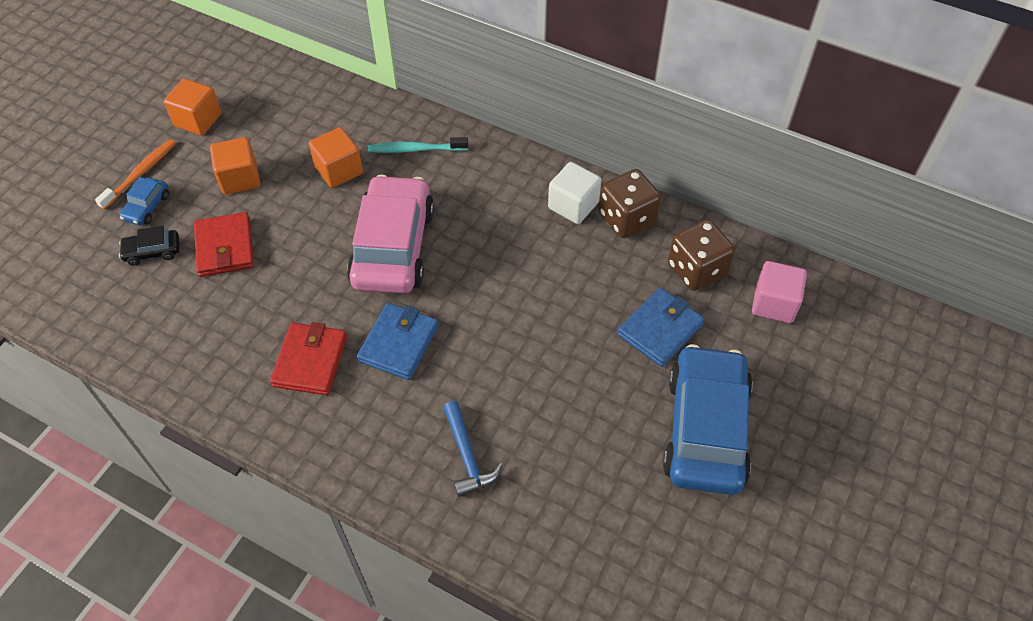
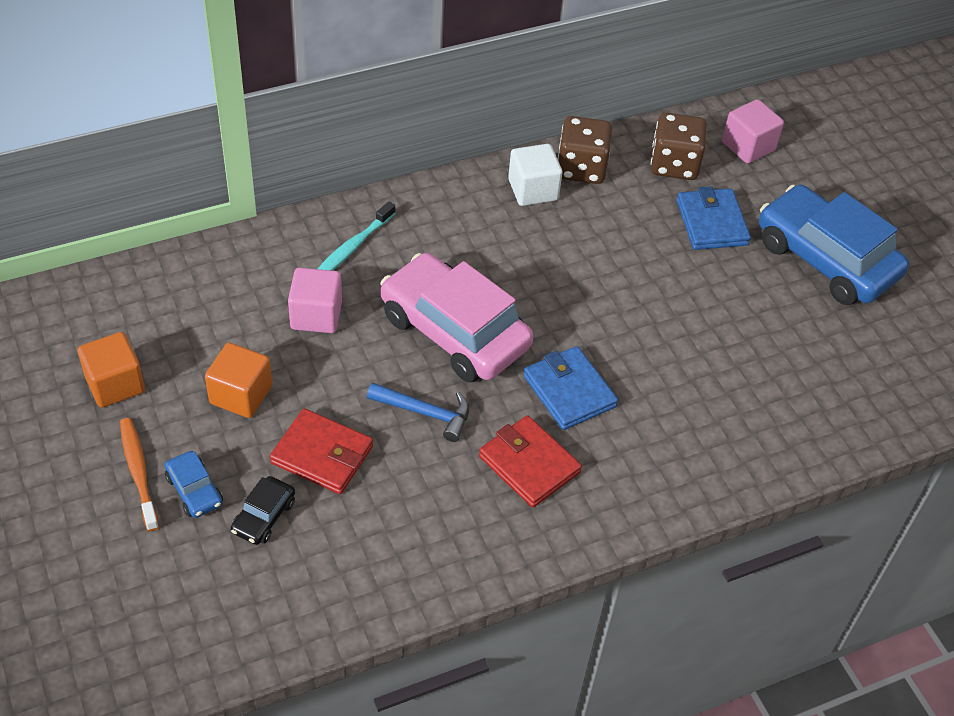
camera: 55 degrees left, 5 degrees down
(339, 170) = (316, 315): orange cube -> pink cube
(467, 456) = (727, 414): blue hammer -> blue hammer (425, 413)

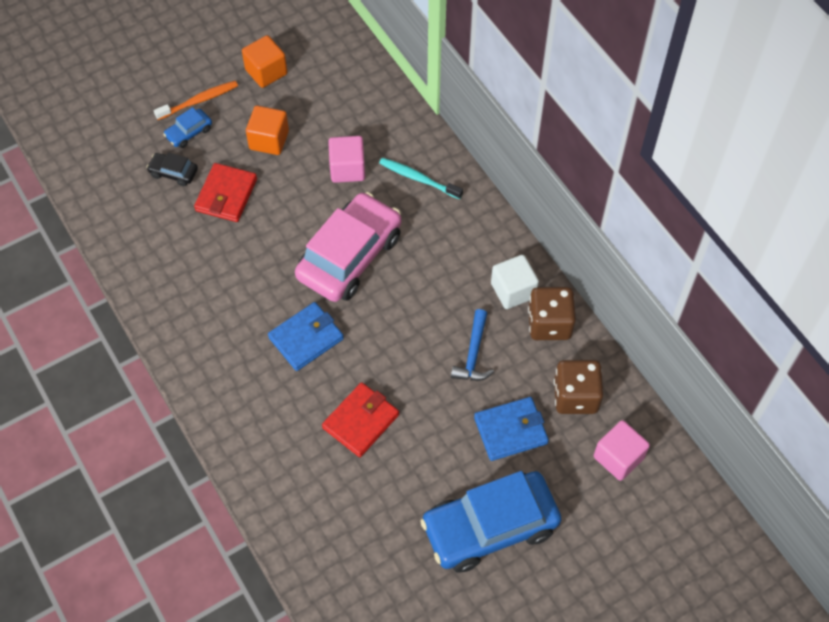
camera: 85 degrees right, 10 degrees up
(425, 413) = (271, 249): blue hammer -> blue hammer (473, 354)
(529, 464) = (235, 319): red wallet -> red wallet (361, 421)
(825, 259) = (490, 527): blue car -> blue car turned 150 degrees counterclockwise

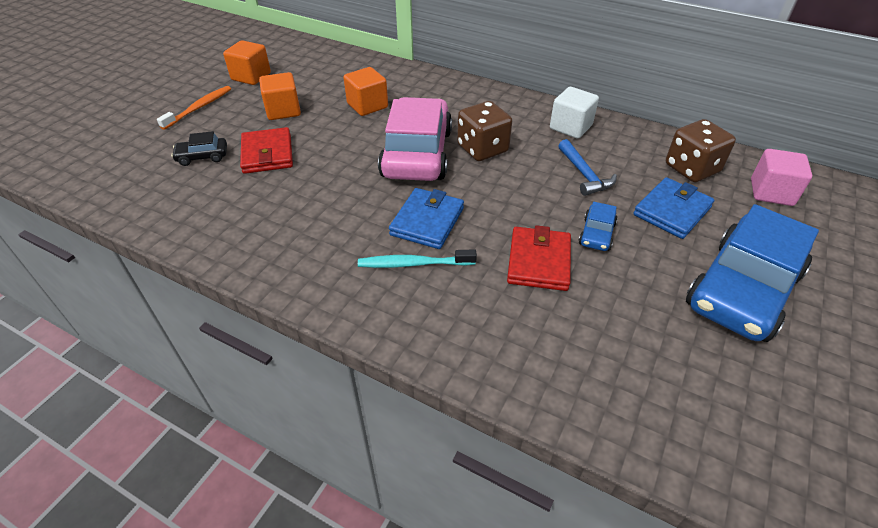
camera: 30 degrees left, 15 degrees down
(189, 132) = (201, 128): blue car -> blue car (596, 234)
(347, 169) = (367, 106): pink cube -> orange cube
(418, 179) = (431, 93): turquoise toothbrush -> turquoise toothbrush (414, 264)
(549, 324) = (619, 135): brown dice -> brown dice (482, 149)

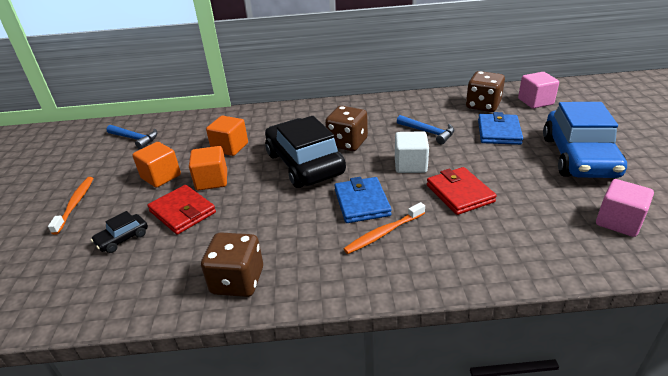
camera: 30 degrees left, 10 degrees down
(246, 241) = (237, 281): none -> brown dice
(251, 76) = (101, 163): orange cube -> orange cube (212, 180)
(298, 62) = (135, 139): none -> blue hammer
(414, 264) = (383, 233): turquoise toothbrush -> orange toothbrush
(417, 153) = (304, 164): pink car -> black car
(570, 127) = (389, 109): white cube -> white cube (410, 165)
(596, 234) = (474, 162): blue car -> none
(693, 393) = (618, 221): none -> pink cube

